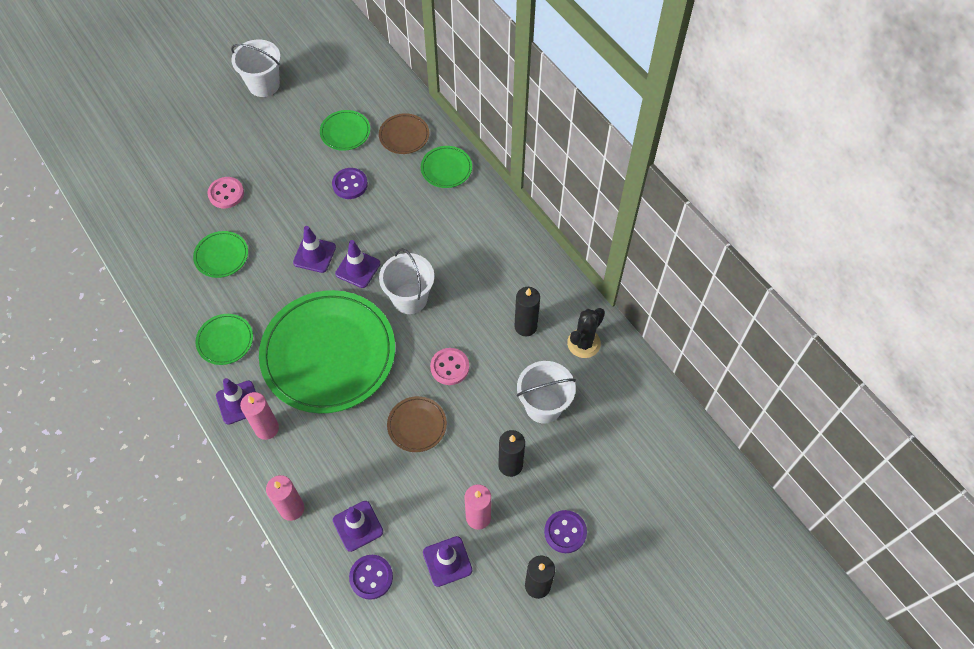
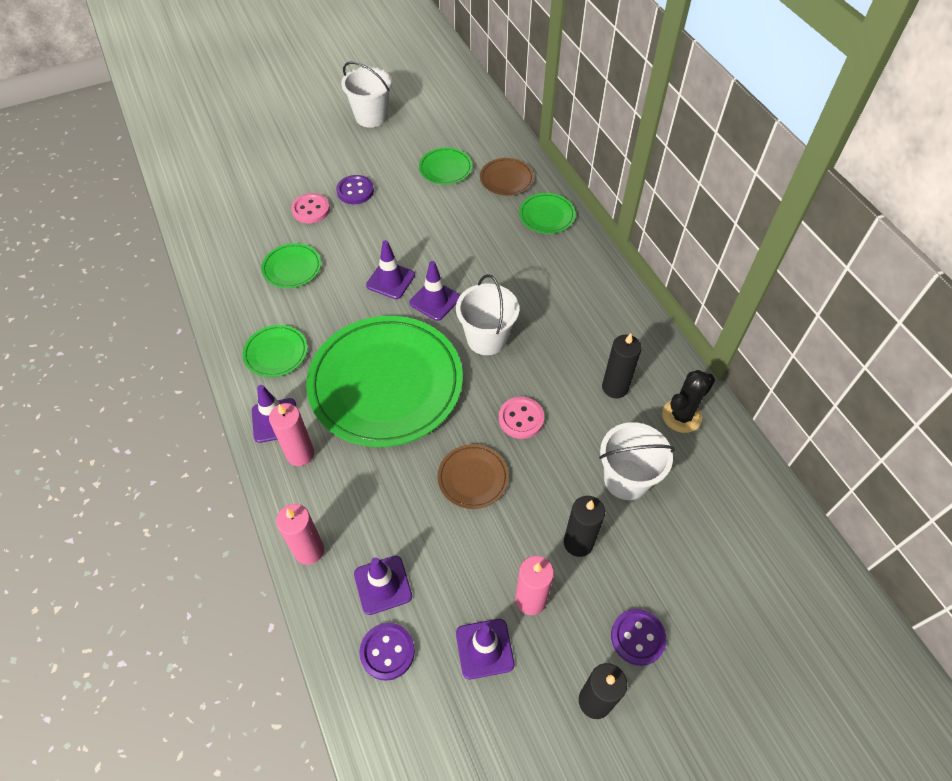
camera: 10 degrees right, 5 degrees down
(350, 184) = (441, 217): purple button -> purple button (355, 191)

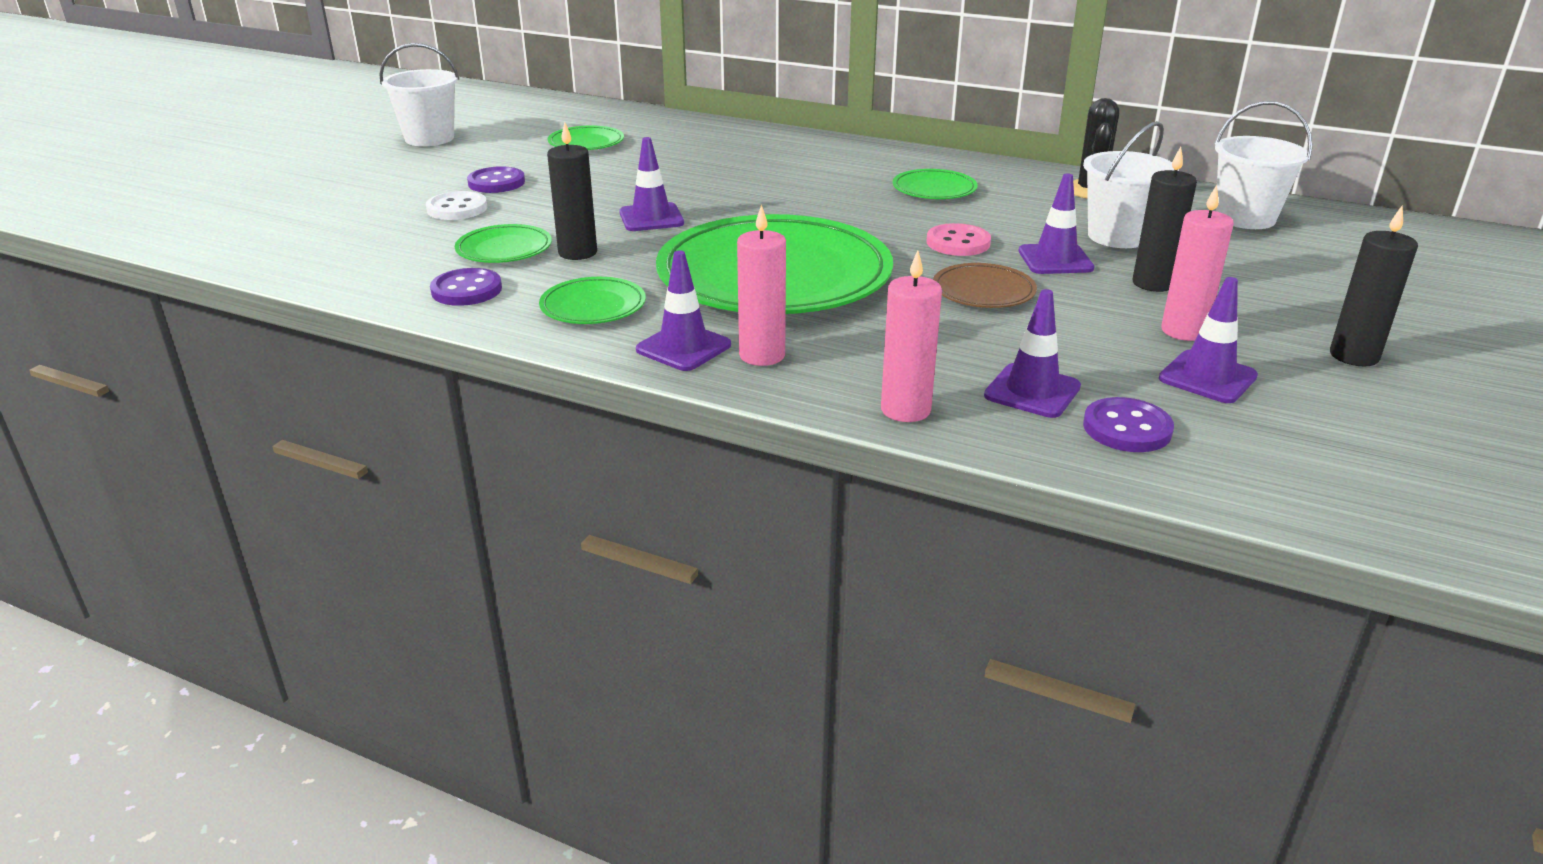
camera: 40 degrees left, 25 degrees down
(311, 209) = (457, 208): pink button -> white button
(435, 300) = (728, 213): purple traffic cone -> purple traffic cone (1055, 260)
(486, 339) = (830, 215): white bucket -> white bucket (1245, 218)
(506, 179) = (669, 131): brown plate -> none
(547, 215) = (752, 137): green plate -> green plate (934, 189)
(615, 387) = (1006, 197): black candle -> black candle (577, 253)
(637, 637) = (1307, 307): purple button -> purple button (466, 290)

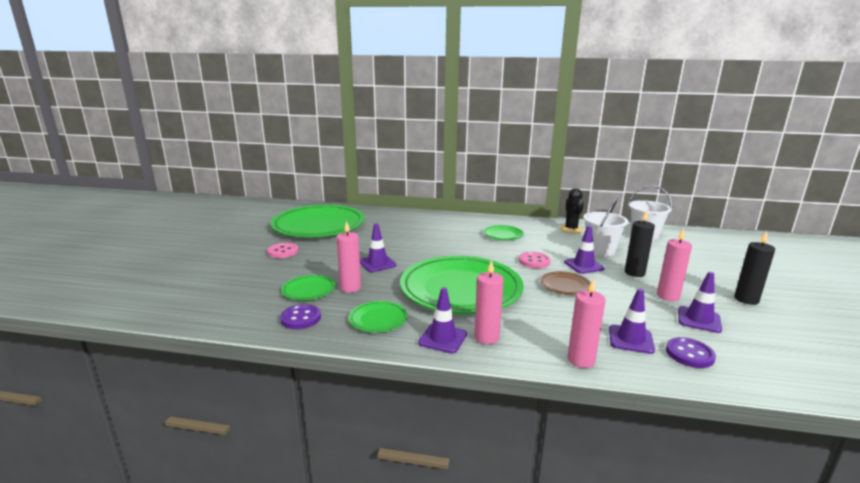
camera: 15 degrees left, 10 degrees down
(429, 138) = (232, 230): white bucket -> none
(457, 208) = (269, 269): white button -> none
(496, 183) = (283, 252): purple button -> pink button
(577, 253) = (350, 288): black candle -> pink candle
(586, 143) = (319, 225): green plate -> green plate, size x2.35

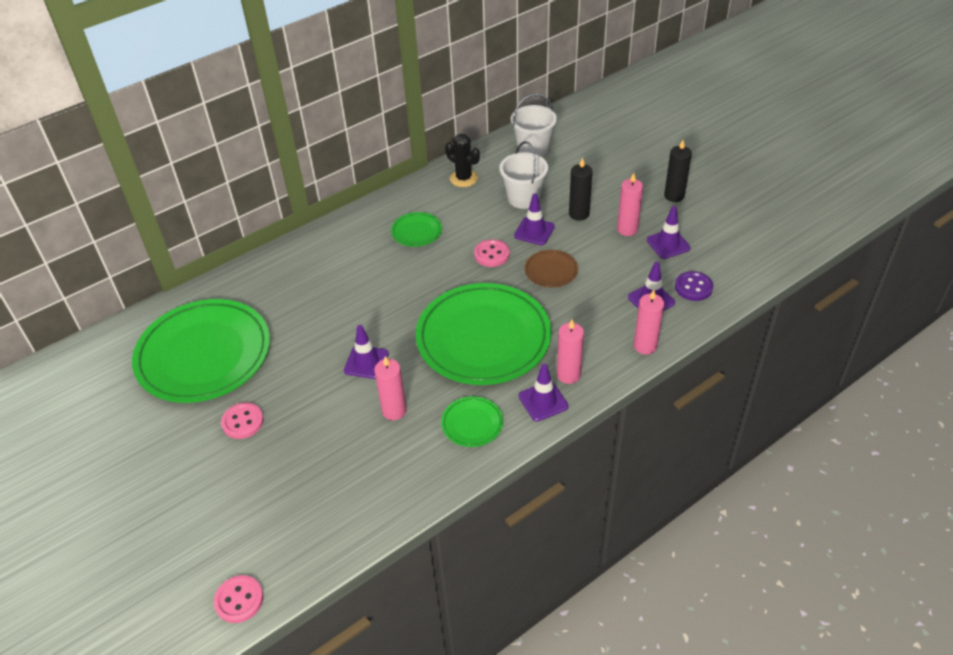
camera: 45 degrees left, 25 degrees up
(135, 306) = (239, 600): none -> pink button
(301, 318) = (413, 476): purple button -> none
(308, 290) = (363, 444): green plate -> none

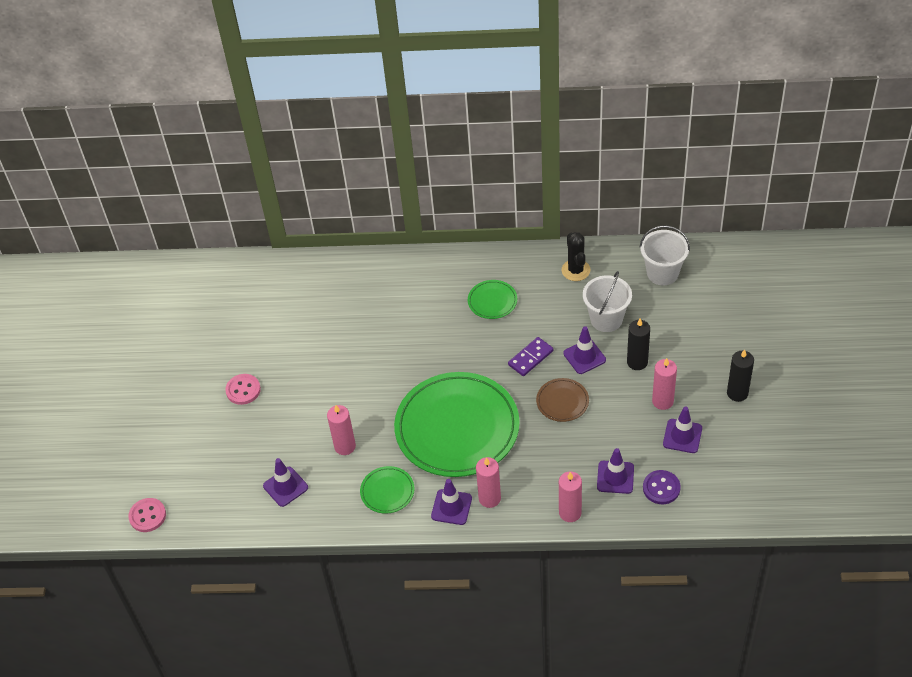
camera: 40 degrees right, 5 degrees up
(204, 355) = (259, 319): green plate -> none
(366, 362) = (359, 395): purple traffic cone -> purple traffic cone (285, 487)
(491, 254) = (530, 358): pink button -> purple domino

